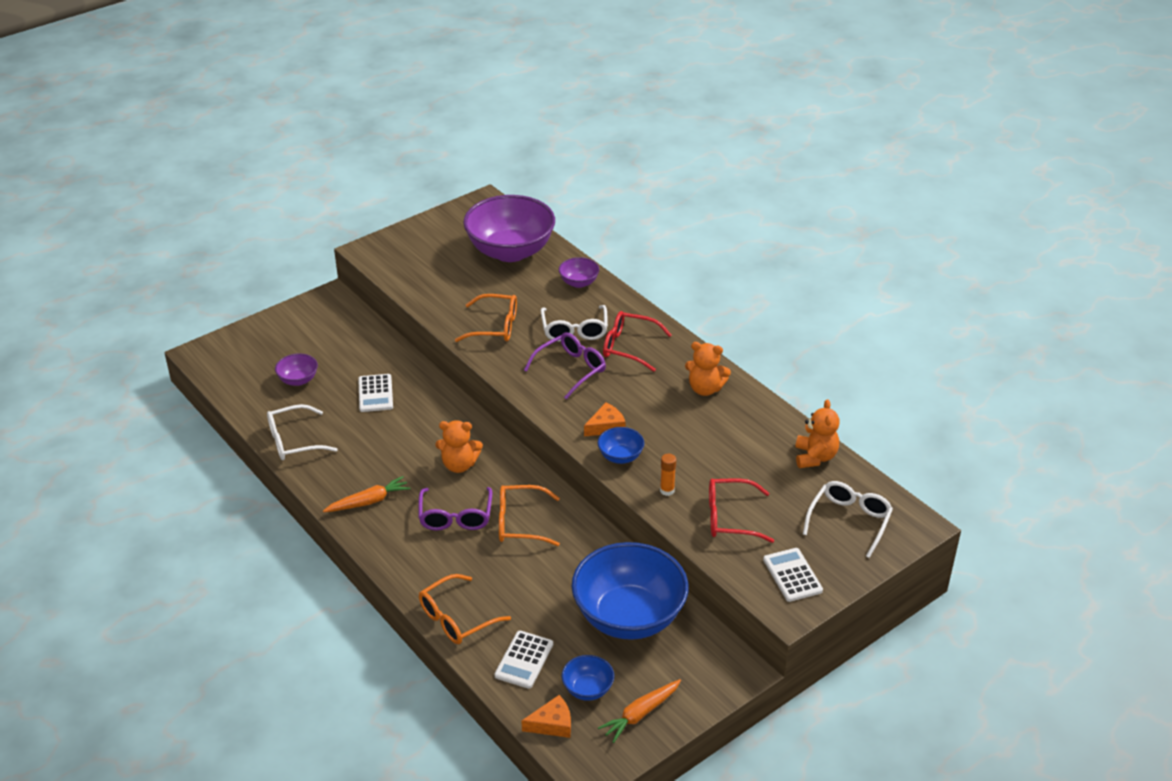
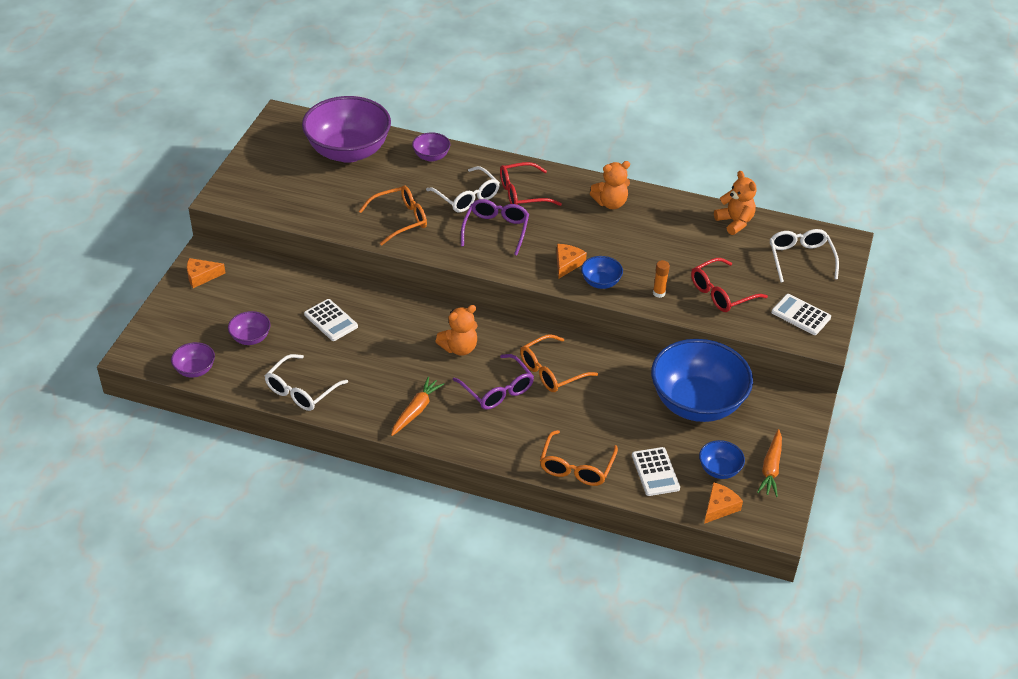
camera: 35 degrees left, 5 degrees up
(231, 387) = (195, 370): none -> purple bowl
(311, 313) = (201, 276): none -> orange cheese

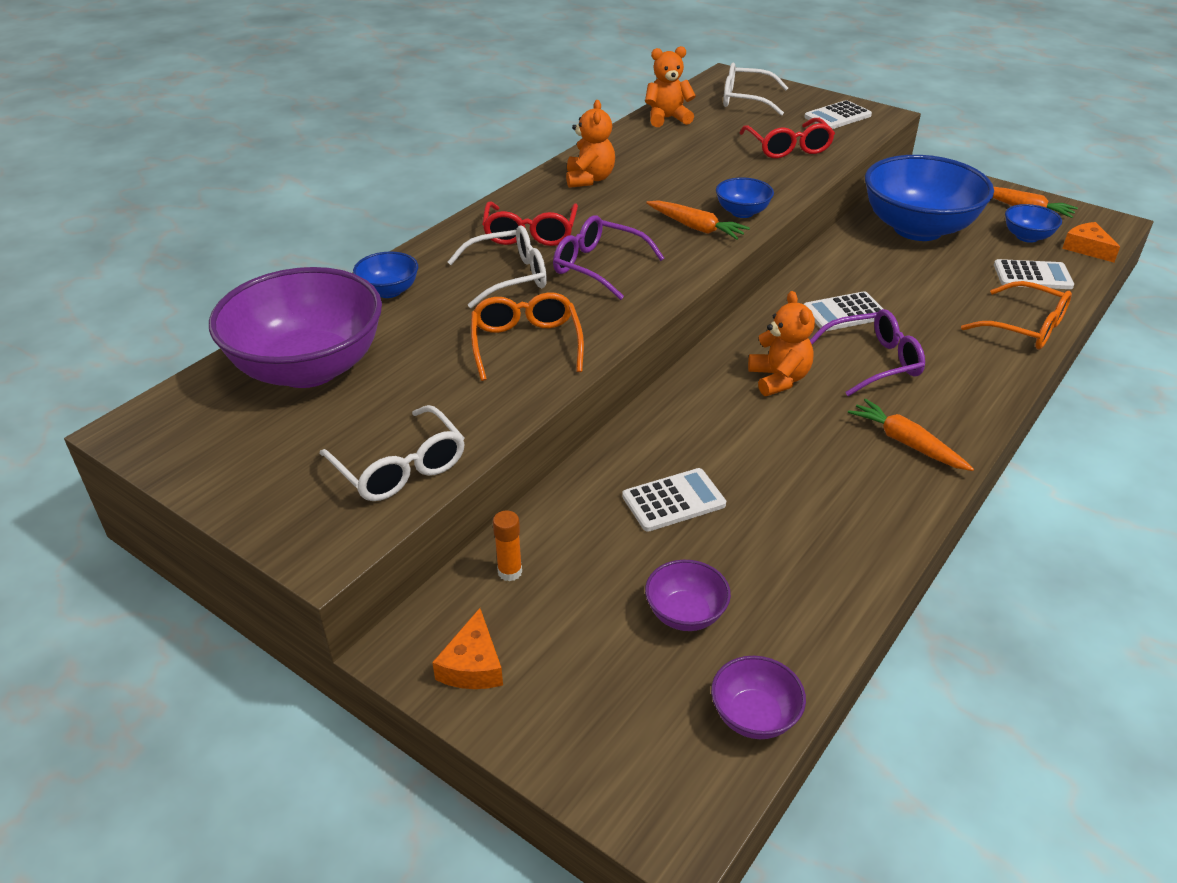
camera: 70 degrees left, 5 degrees down
(301, 390) = (841, 565): white glasses -> white glasses (399, 467)
(431, 156) = (389, 291): purple bowl -> blue bowl
(552, 371) = (844, 312): orange glasses -> white calculator
(567, 264) = (696, 227): orange cheese -> orange carrot
(659, 293) = (776, 181): orange glue stick -> orange glue stick (510, 572)

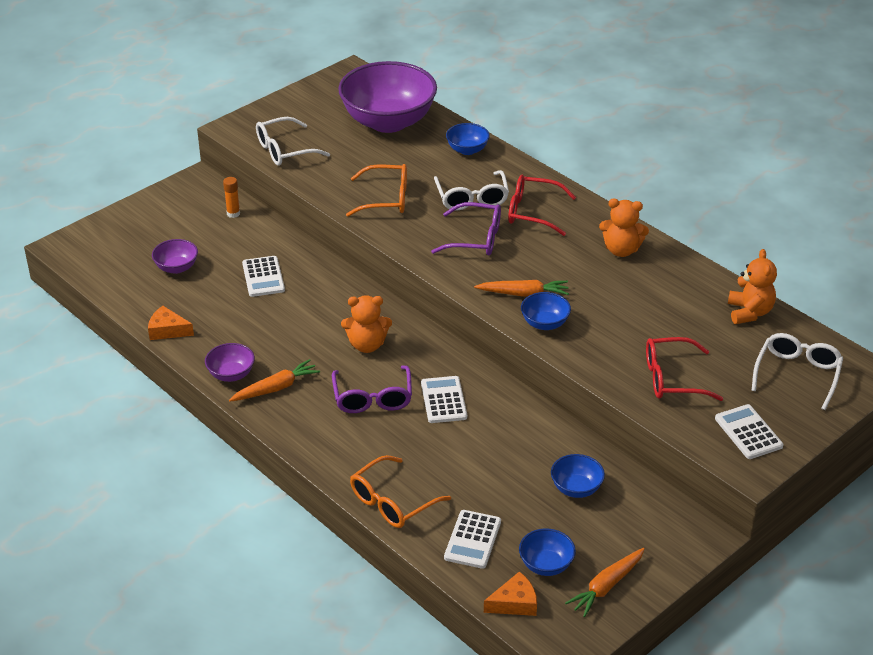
camera: 100 degrees right, 0 degrees up
(472, 665) = (178, 198): orange cheese -> orange cheese (167, 330)
(599, 267) = (475, 238): purple glasses -> purple glasses turned 60 degrees clockwise
(696, 227) = (524, 294): orange carrot -> orange carrot turned 135 degrees counterclockwise
(754, 716) = (104, 278): purple bowl -> purple bowl (231, 374)
(918, 229) = (576, 488): blue bowl -> blue bowl, size x0.44

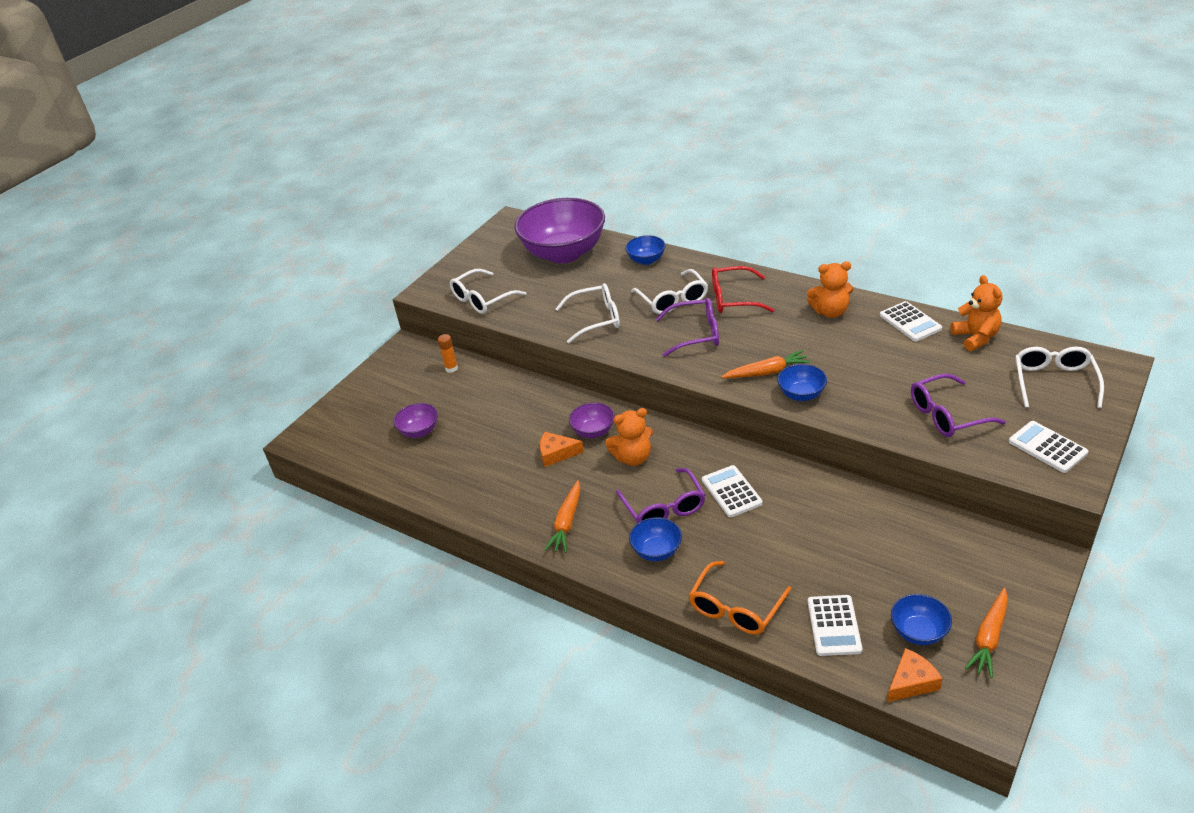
camera: 10 degrees left, 0 degrees up
(167, 330) = (436, 493): orange cheese -> orange cheese (556, 453)
(231, 374) = (517, 521): purple bowl -> purple bowl (593, 431)
(263, 277) = (505, 419): white calculator -> white calculator (910, 322)
(276, 388) = (566, 523): orange carrot -> orange carrot turned 150 degrees clockwise
(385, 199) = (595, 319): orange glasses -> white glasses
(576, 488) = (902, 544): blue bowl -> blue bowl (656, 551)
(673, 378) = (948, 415): red glasses -> purple glasses

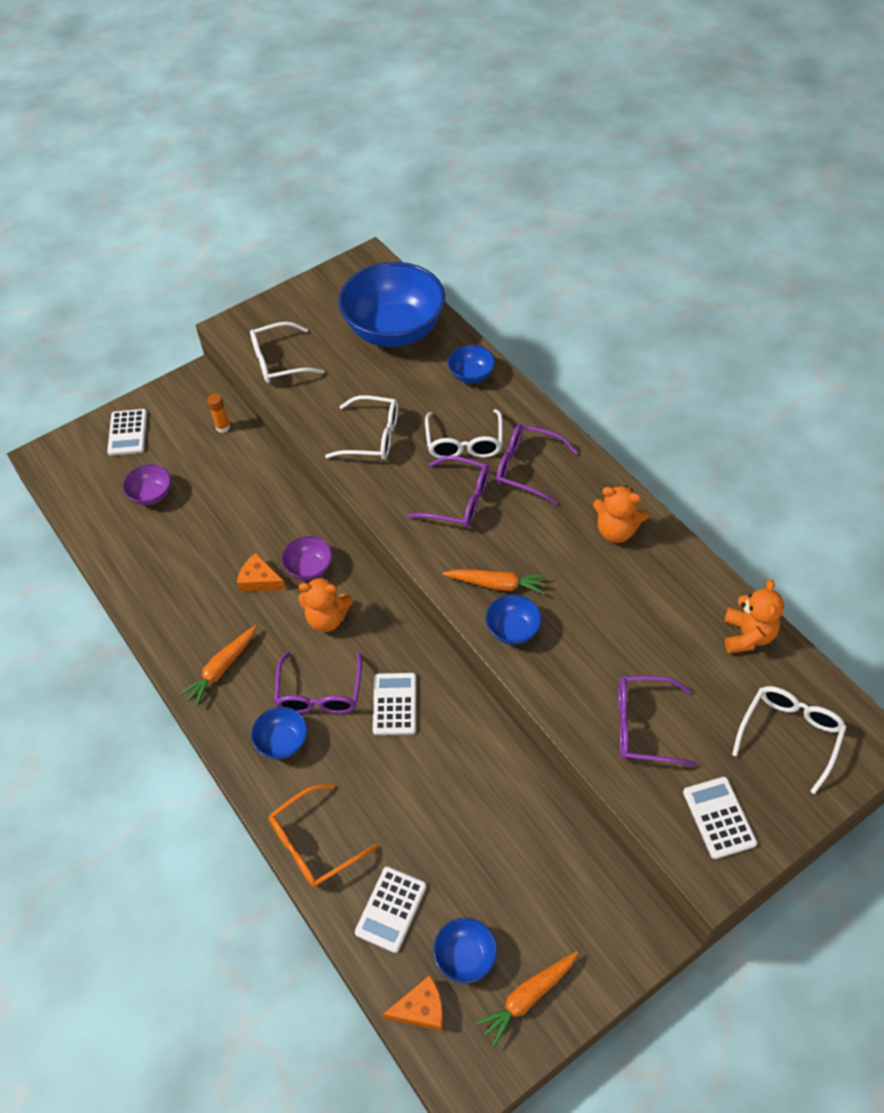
camera: 20 degrees right, 15 degrees up
(564, 253) = (394, 330): purple bowl -> blue bowl
(734, 298) = (528, 468): red glasses -> purple glasses
(910, 322) = (691, 582): white calculator -> white calculator (127, 433)

